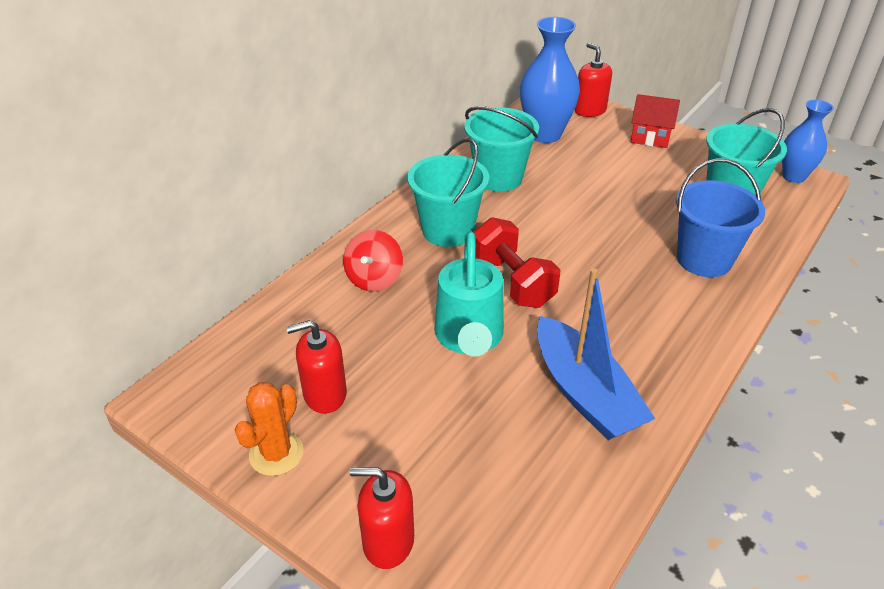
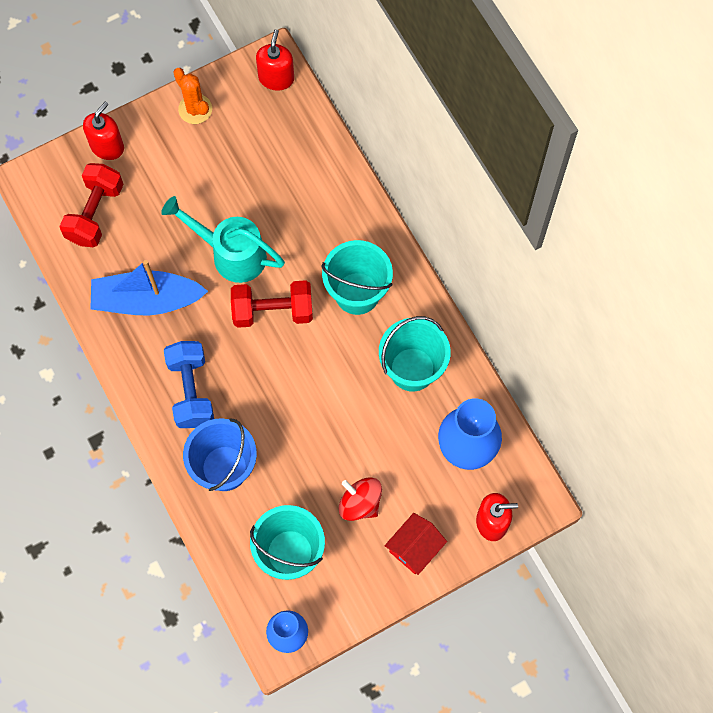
camera: 115 degrees right, 30 degrees up
(325, 394) = (227, 148): red soap dispenser -> red soap dispenser (276, 78)
(374, 279) = (324, 217): red spinning top -> red spinning top (360, 503)
(506, 506) = (95, 213): none -> red dumbbell
(653, 312) = (191, 390): none -> blue dumbbell

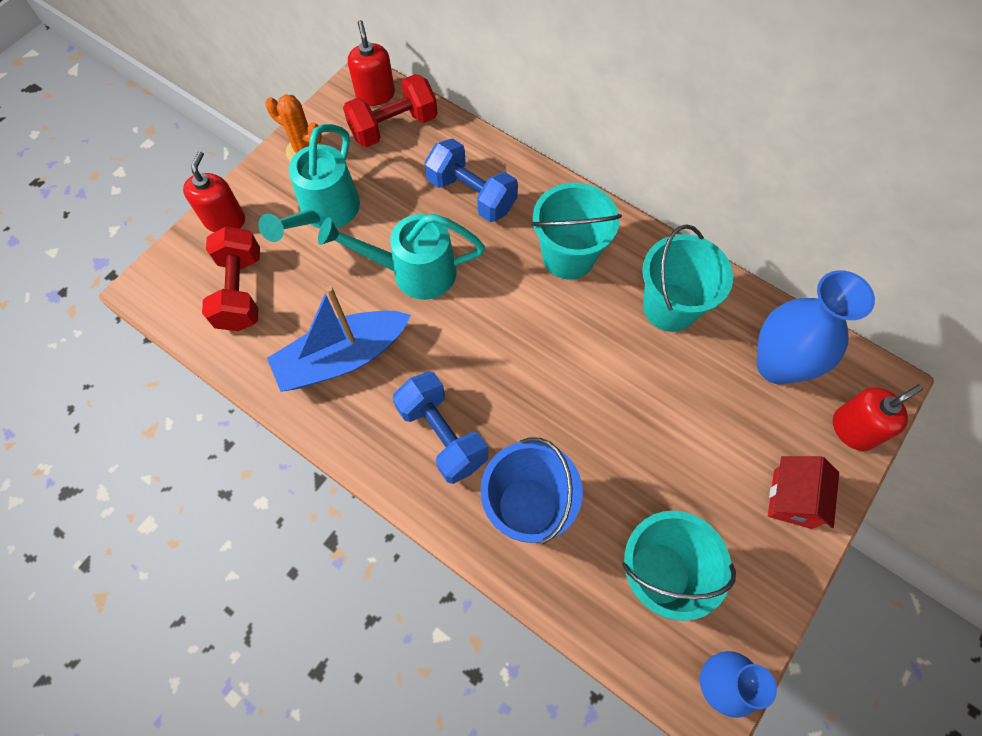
camera: 25 degrees left, 5 degrees down
(186, 173) = (325, 213): none -> turquoise watering can
(273, 311) = (489, 310): red dumbbell -> red dumbbell (394, 126)
(309, 206) = (471, 195): none -> blue dumbbell
(360, 503) = (702, 475): red spinning top -> none

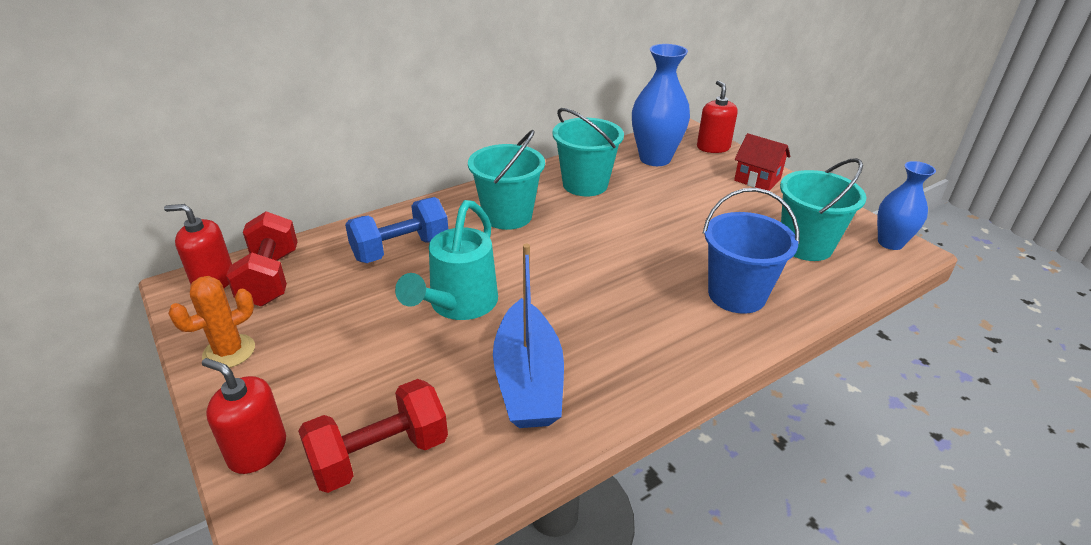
camera: 70 degrees left, 30 degrees down
(240, 291) = (380, 455): red dumbbell -> red dumbbell turned 45 degrees counterclockwise
(325, 213) = (331, 354): turquoise watering can -> none
(442, 435) = (649, 328): blue dumbbell -> none

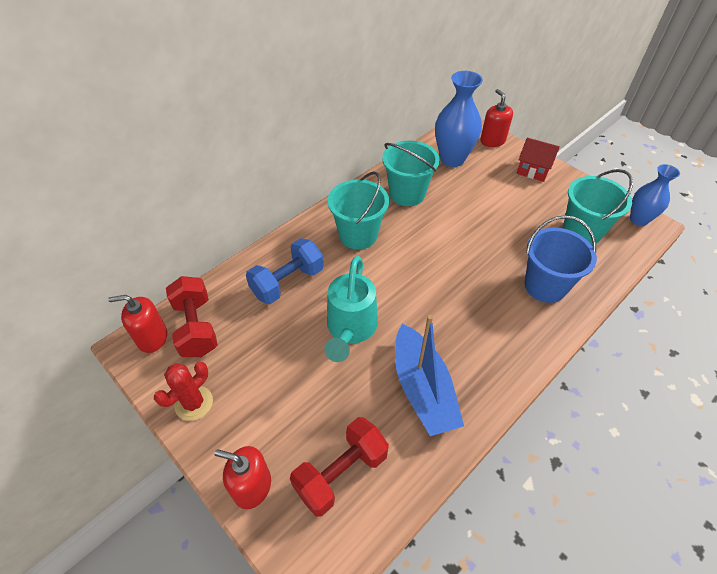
camera: 10 degrees left, 15 degrees up
(229, 352) = (194, 403): orange cactus -> red cactus

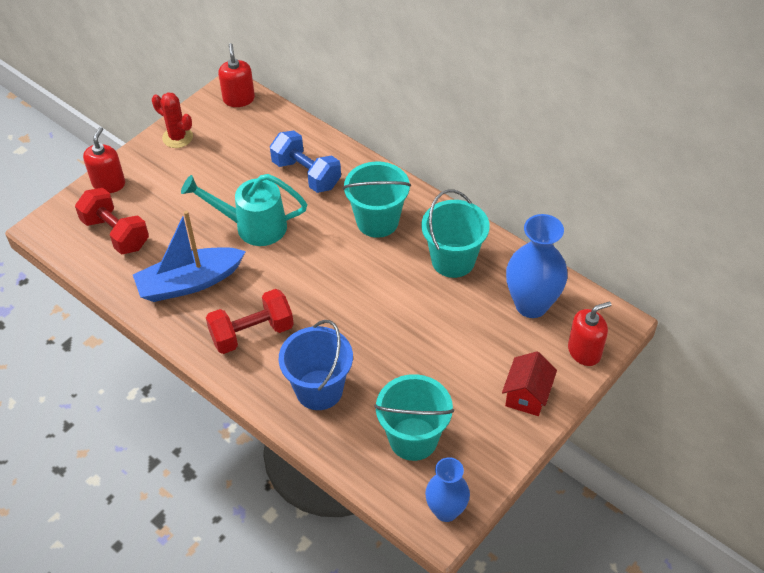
camera: 85 degrees right, 0 degrees up
(196, 327) = (250, 123): red dumbbell -> red dumbbell (252, 333)

